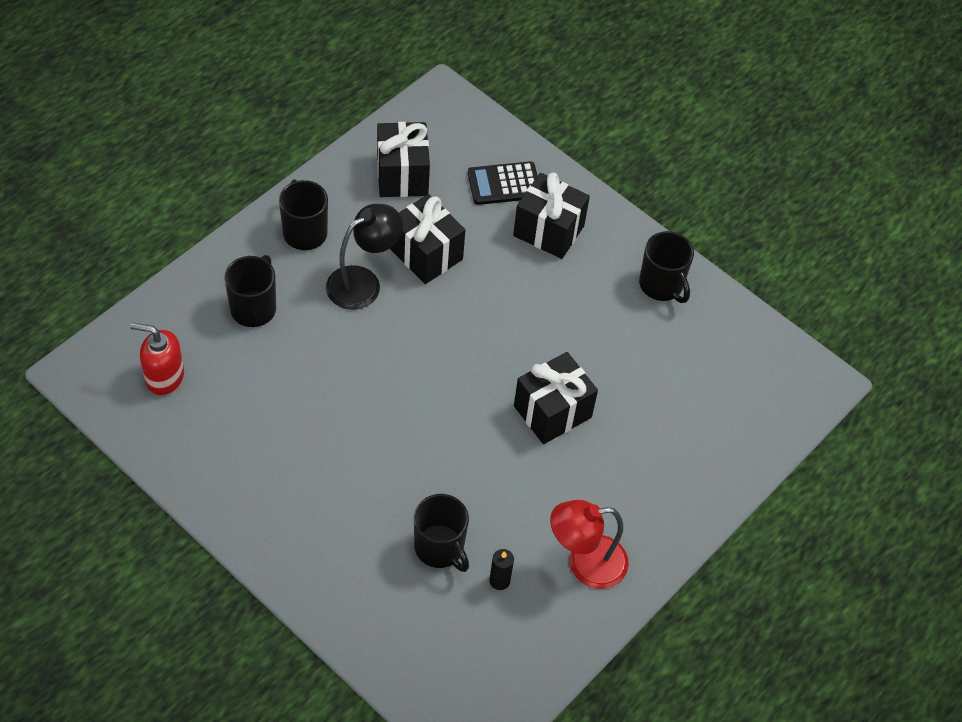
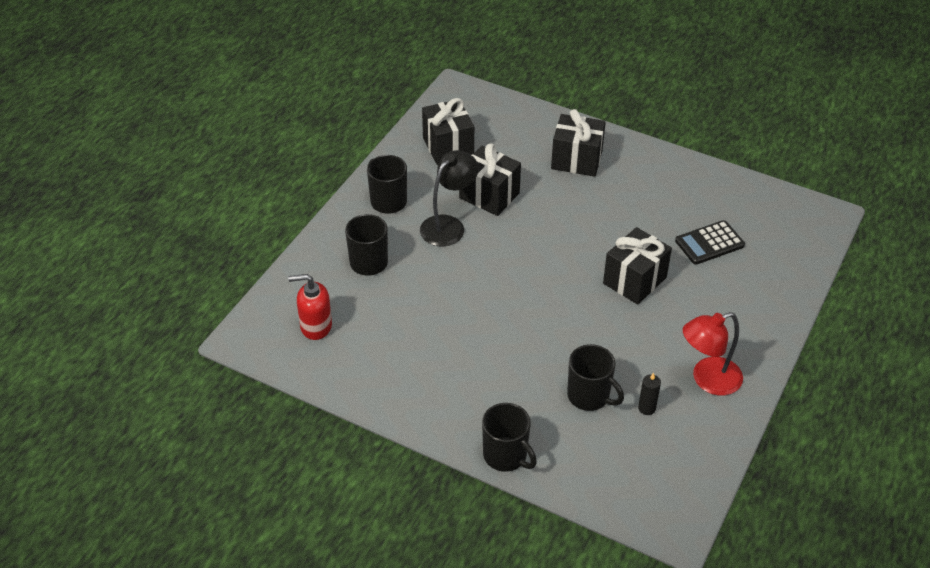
camera: 10 degrees left, 10 degrees down
(504, 184) = (529, 136): black calculator -> black calculator (709, 243)
(661, 285) = (678, 178): black mug -> black mug (506, 456)

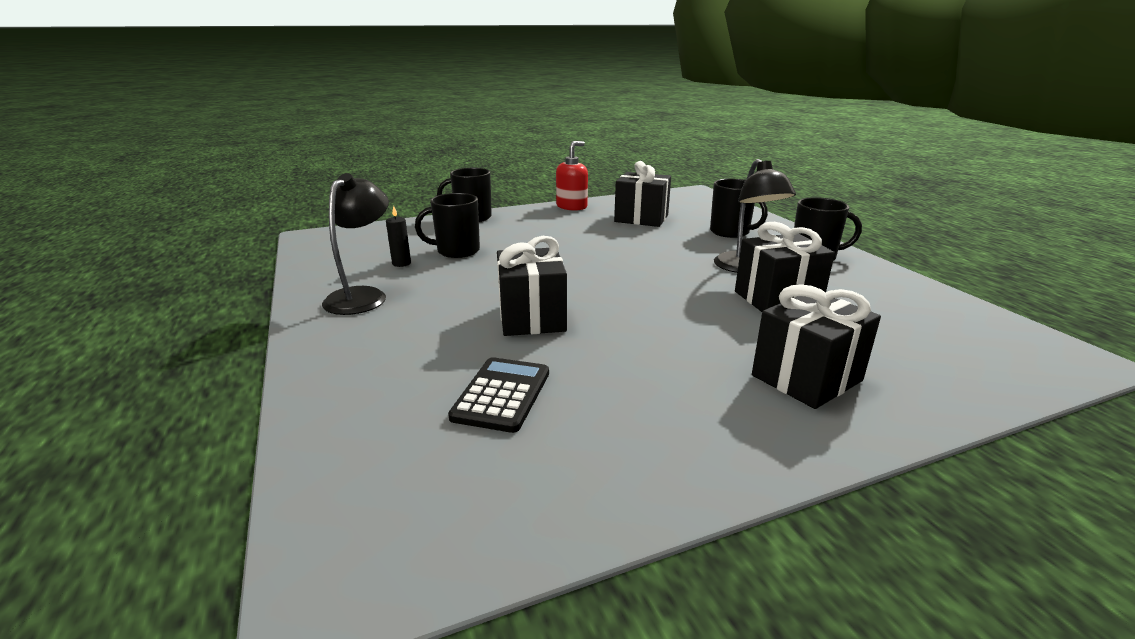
camera: 130 degrees right, 20 degrees down
(315, 326) = (679, 206): red soap dispenser -> red soap dispenser (572, 207)
(448, 147) = (903, 308): black gift -> black gift (641, 218)
(707, 380) = (363, 296): red lamp -> black lamp

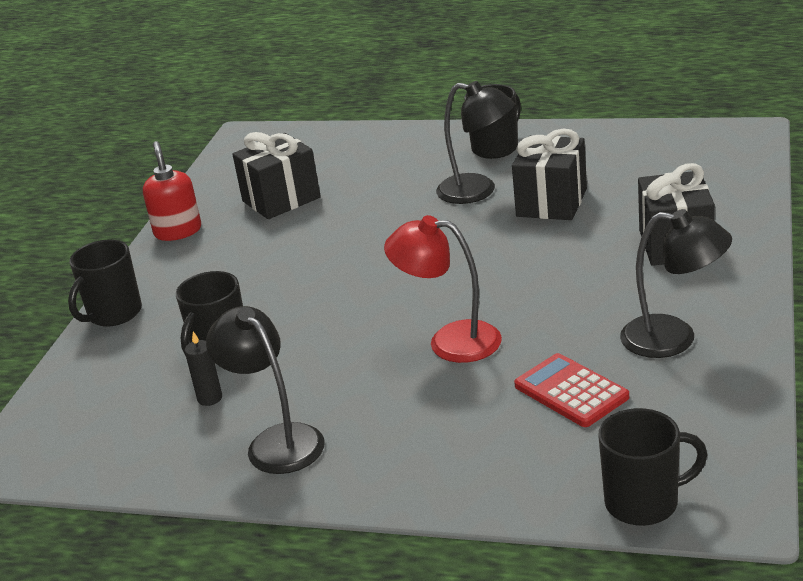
camera: 50 degrees left, 5 degrees up
(502, 395) = (571, 391): black calculator -> red calculator
(532, 318) = (450, 341): black gift -> red lamp
(641, 429) = (674, 339): none -> black lamp
(730, 232) = (388, 164): black mug -> black mug (644, 503)

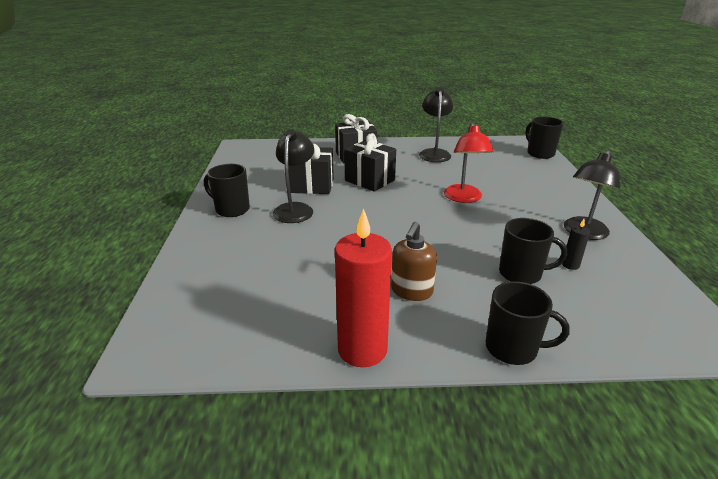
camera: 110 degrees left, 0 degrees up
(178, 231) = (362, 349): red soap dispenser -> red candle
(241, 265) = (411, 291): none -> brown soap dispenser
(281, 199) = (300, 294): black gift -> black gift (370, 180)
(571, 391) = (484, 169): red calculator -> none

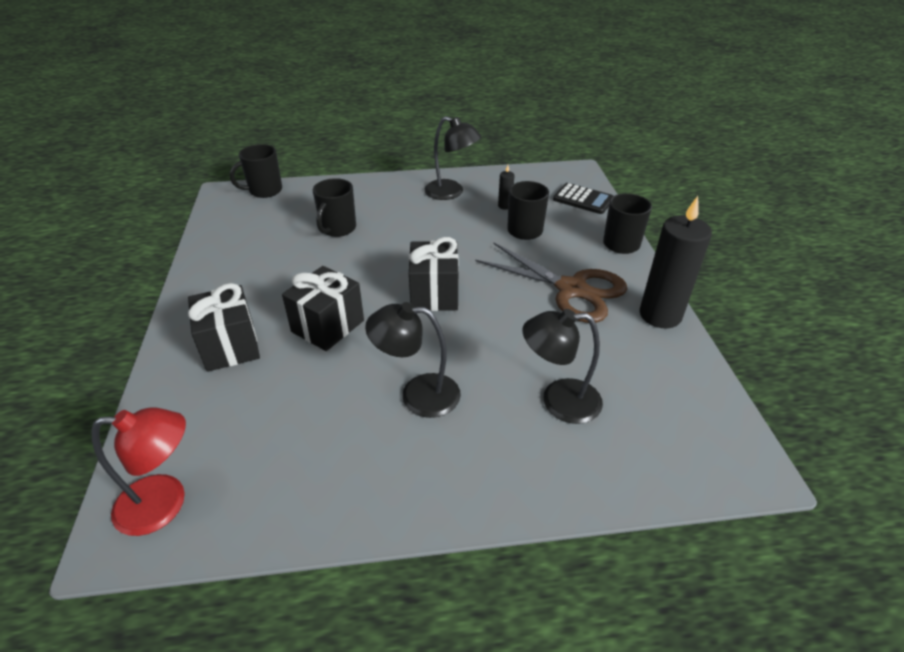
camera: 95 degrees left, 10 degrees up
(231, 209) = (424, 474): black mug -> black mug (337, 229)
(312, 186) = (341, 386): black gift -> black gift (434, 294)
(362, 349) = (660, 315): red candle -> black candle
(411, 291) = (571, 289): brown soap dispenser -> brown scissors
(434, 153) = (241, 267): black lamp -> black lamp (558, 401)
(464, 198) = (383, 250): red lamp -> red lamp (165, 503)
(621, 332) = (583, 199): none -> black calculator

